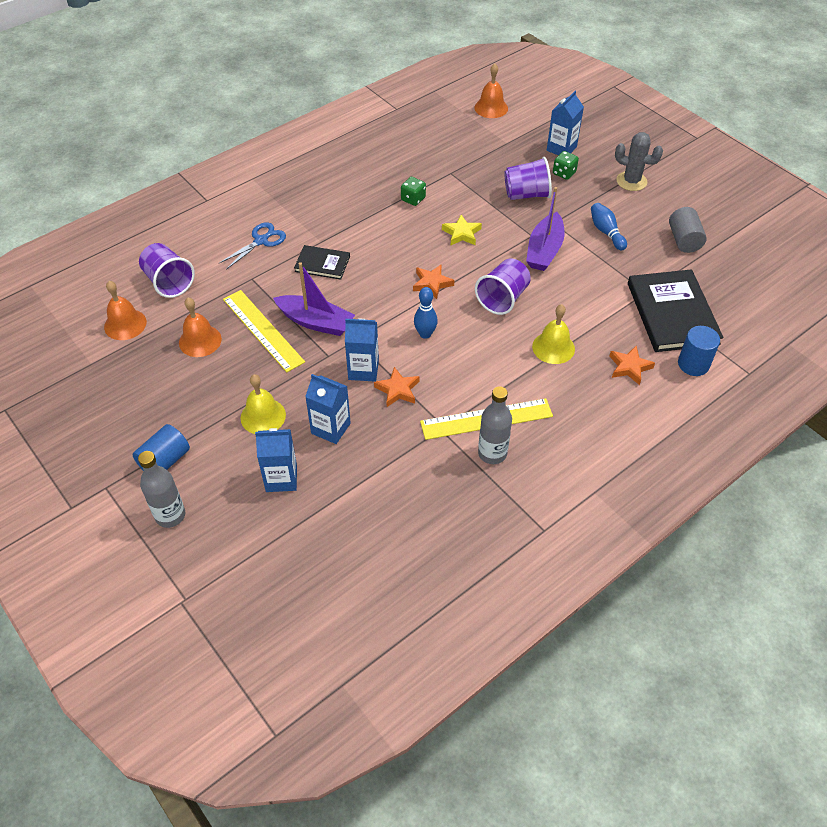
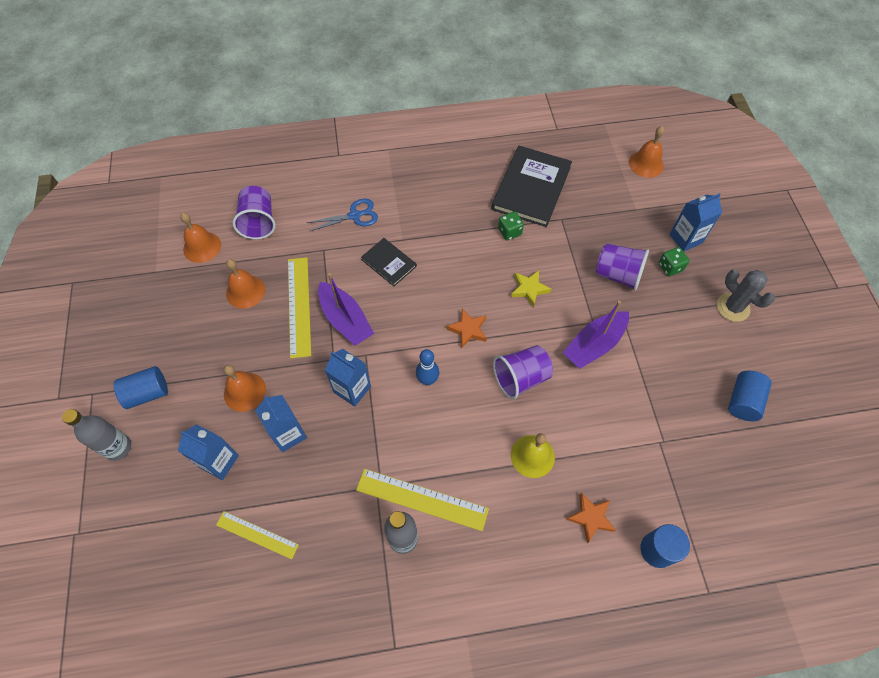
camera: 30 degrees right, 10 degrees up
(263, 416) = (245, 391): yellow bell -> orange bell
(362, 513) = (257, 534): none -> yellow ruler
(398, 390) = (367, 425): orange star -> none
(606, 232) = (668, 353): blue bowling pin -> none
(672, 313) = (674, 480): black book -> black book (531, 188)
(684, 240) = (743, 401): grey cylinder -> blue cylinder

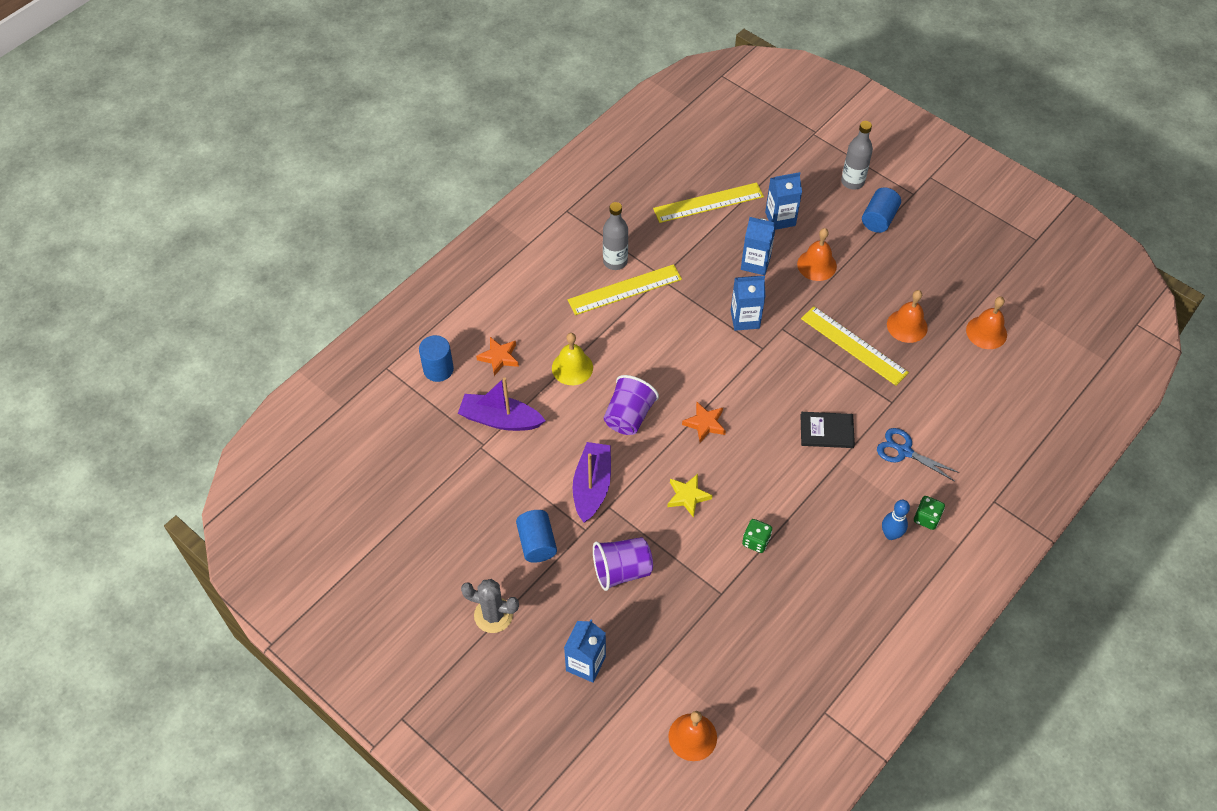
camera: 140 degrees right, 5 degrees down
(257, 534) = (708, 203): yellow ruler -> yellow ruler, size x1.57
(259, 222) = (972, 384): purple cup -> none
(345, 320) = (807, 361): purple boat -> purple boat (500, 419)
(354, 216) = (904, 451): blue scissors -> blue scissors turned 90 degrees clockwise
(427, 380) = (697, 364): blue bowling pin -> blue bowling pin (890, 534)
(531, 188) = (780, 608): black book -> none
(670, 267) = (579, 616): green dice -> green dice (926, 518)
(743, 401) = (435, 526): blue cylinder -> blue cylinder (537, 543)

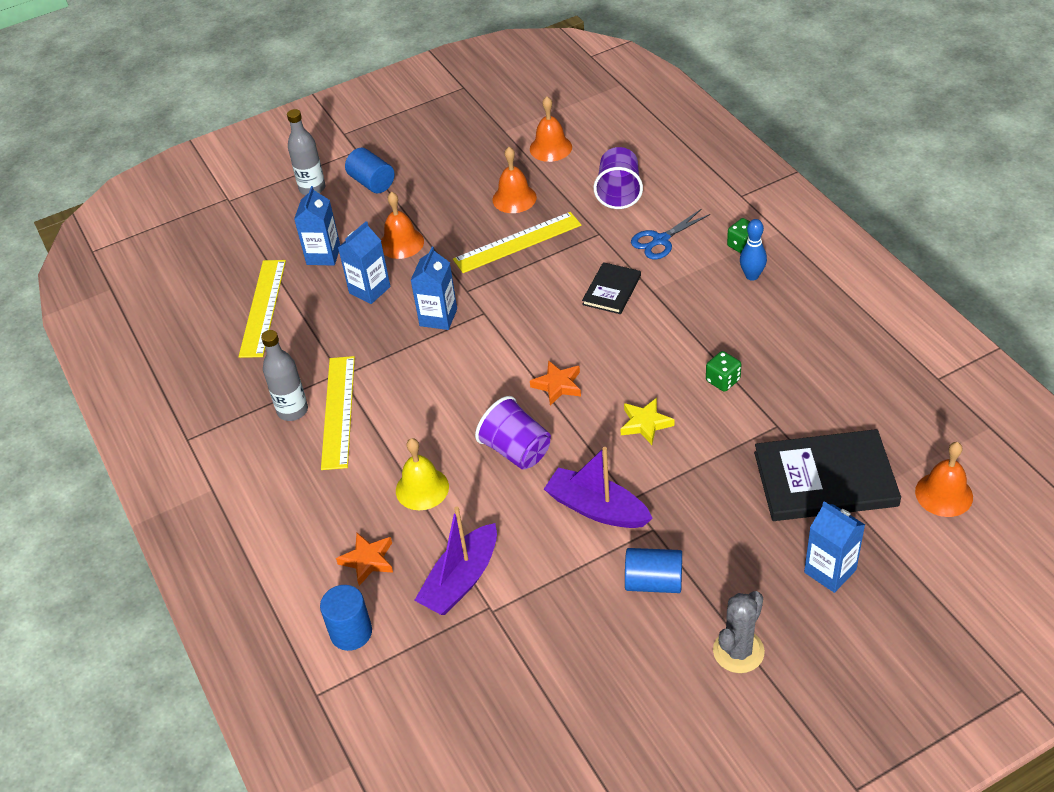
camera: 65 degrees left, 10 degrees down
(622, 570) = (719, 507): purple cup -> purple cup (619, 193)
(677, 642) = (825, 479): none -> black book

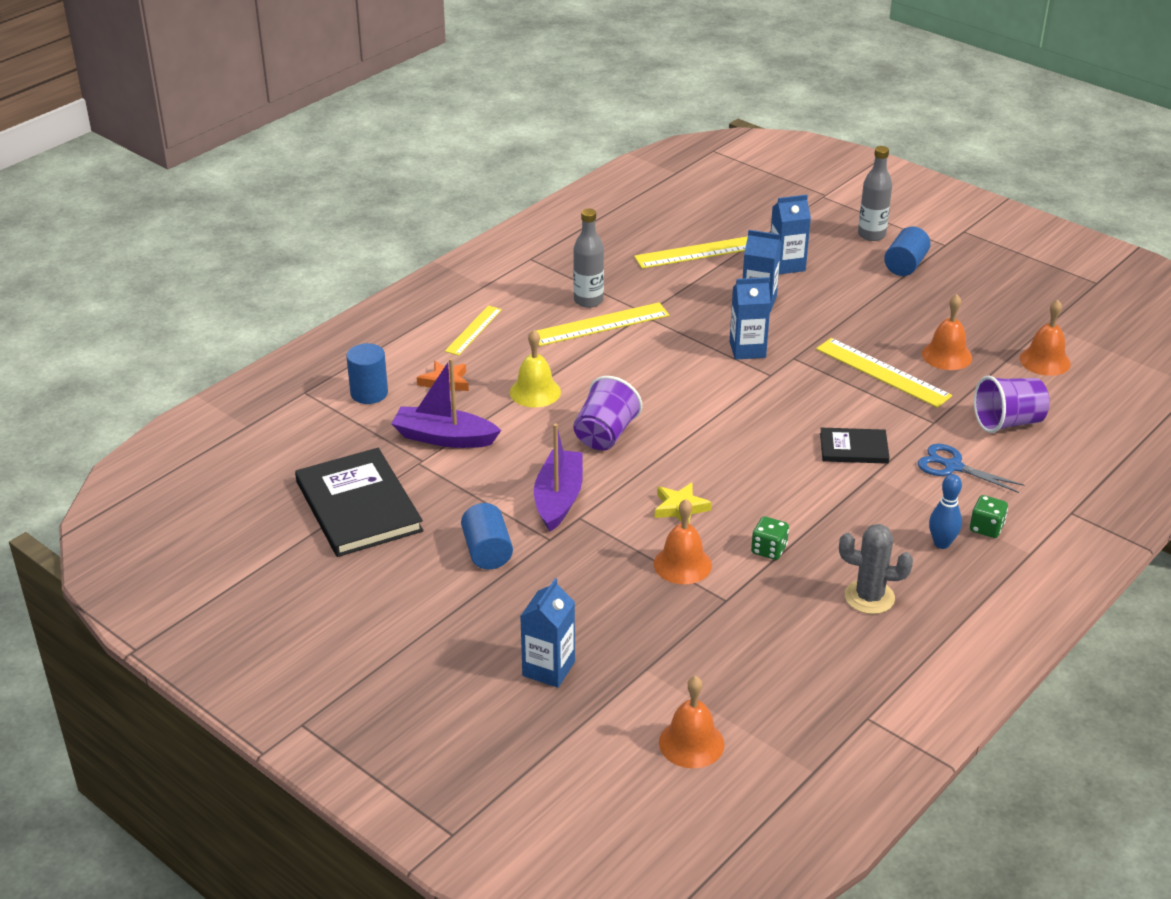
camera: 65 degrees right, 10 degrees down
(288, 516) = (473, 330): none -> yellow ruler
(401, 243) = (833, 303): orange bell -> orange bell (682, 564)
(558, 385) = (700, 441): orange star -> none
(738, 651) = (428, 621): grey cactus -> grey cactus (869, 597)
(825, 479) = (668, 647): black book -> black book (358, 506)

